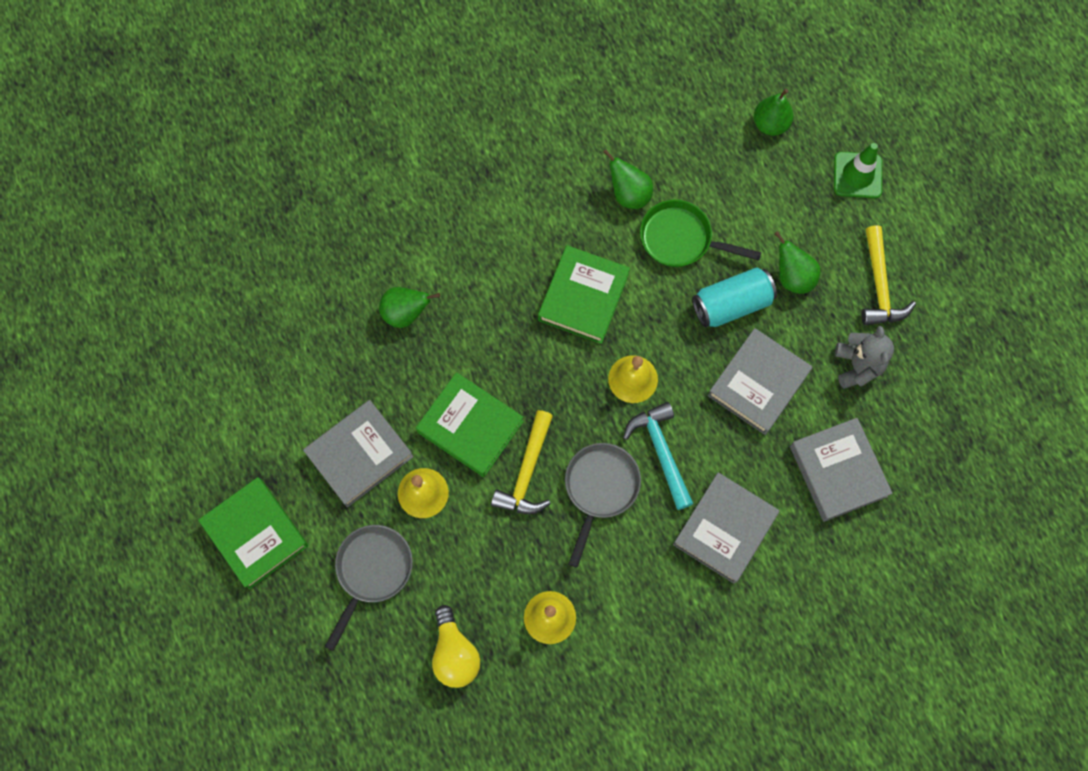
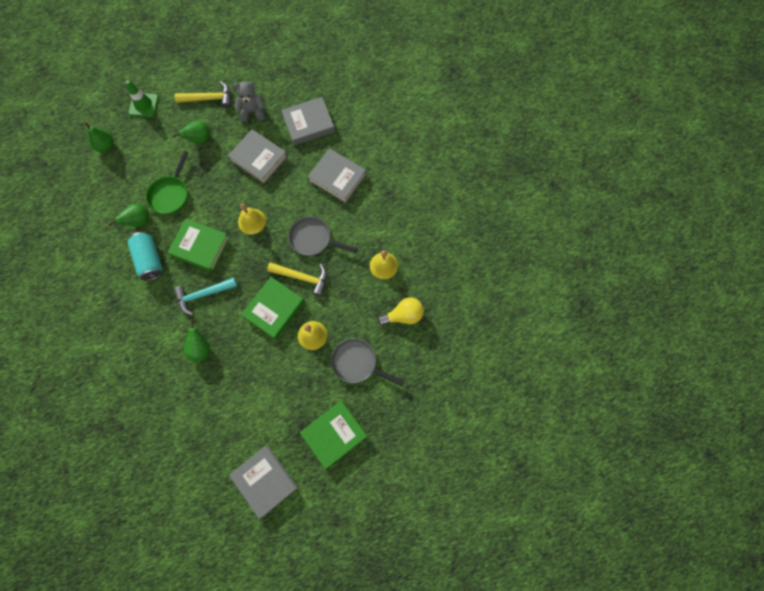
camera: 90 degrees left, 0 degrees up
(359, 455) = (288, 373): grey book -> grey book (264, 481)
(661, 452) = (294, 207): turquoise hammer -> turquoise hammer (203, 294)
(731, 304) = (212, 170): turquoise can -> turquoise can (150, 260)

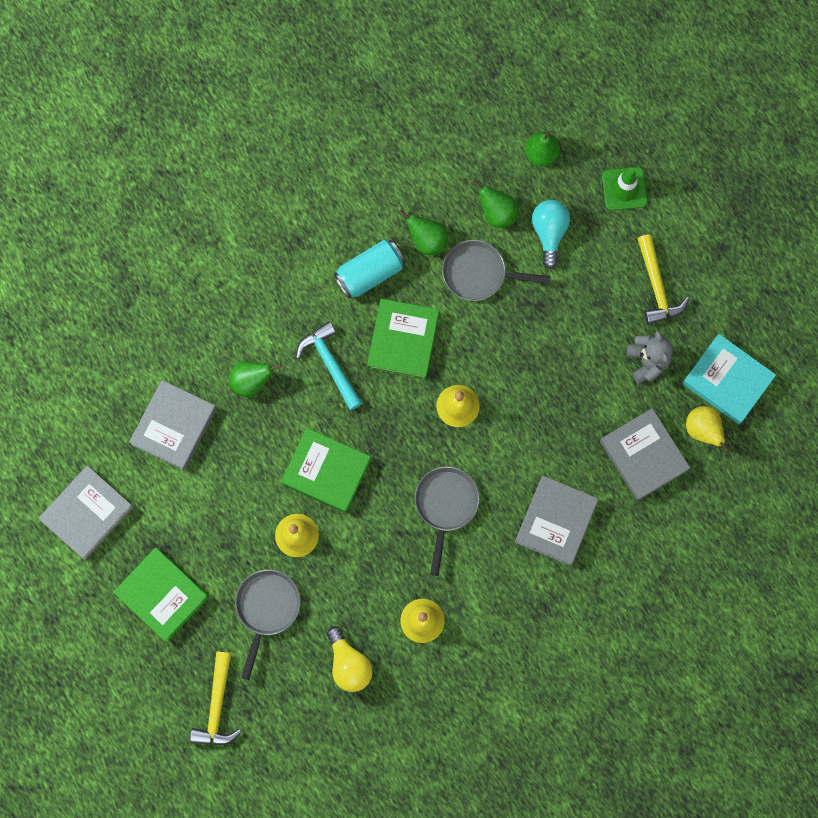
camera: 80 degrees right, 5 degrees up
(157, 150) = (549, 232): none -> turquoise light bulb
(170, 194) = (479, 273): green pan -> grey pan
(199, 139) = (581, 291): green pear -> green pear (497, 213)
(259, 158) = (565, 391): grey book -> grey book (174, 426)
(275, 73) = (727, 380): none -> turquoise book
(301, 91) = (702, 430): none -> yellow pear
(302, 277) = (381, 502): yellow hammer -> yellow hammer (217, 706)

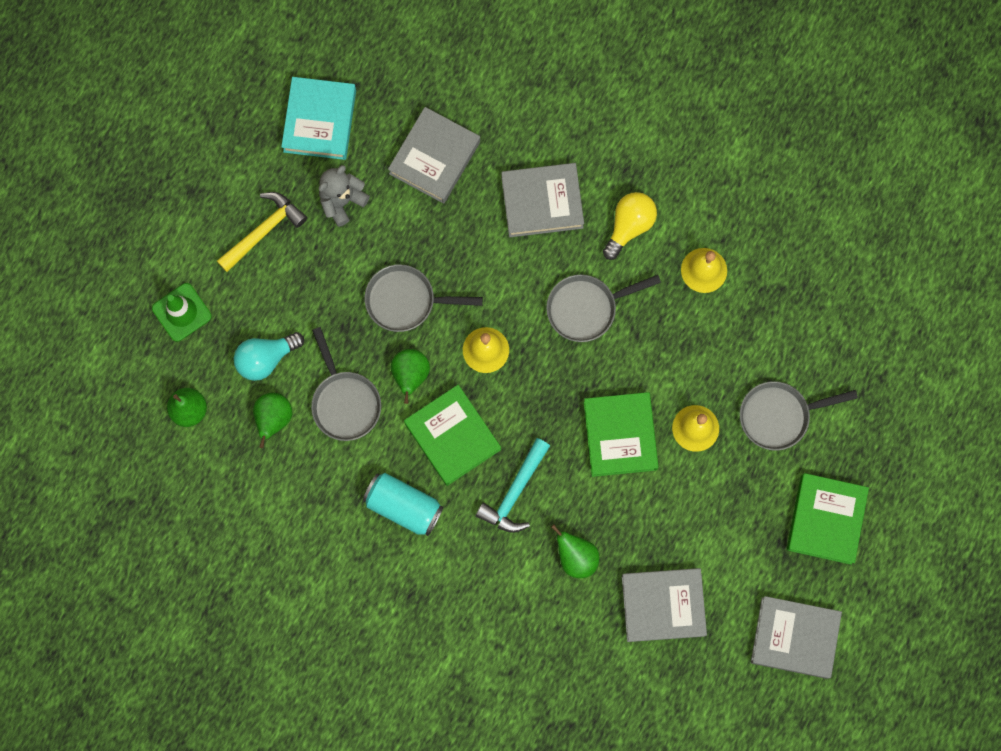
camera: 120 degrees left, 0 degrees up
(217, 706) = (893, 409): yellow hammer -> none
(349, 664) = (782, 313): yellow light bulb -> yellow light bulb (629, 226)
(403, 340) = (452, 436): green book -> green book turned 75 degrees clockwise
(427, 240) = (339, 470): green pear -> green pear (410, 375)
(535, 365) = (405, 300): none -> grey pan
(702, 430) = (379, 118): yellow pear -> none

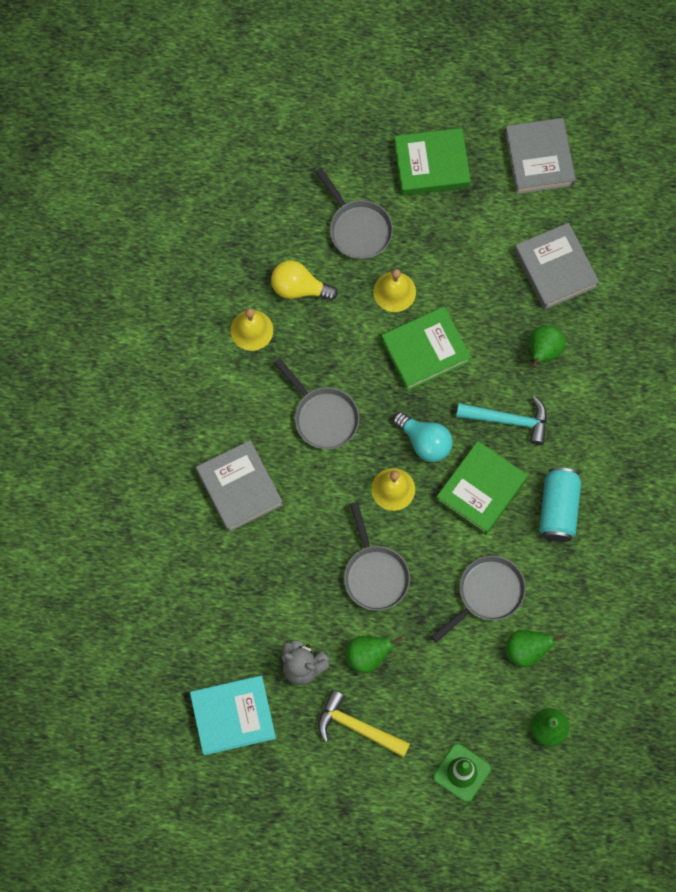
camera: 110 degrees left, 5 degrees down
(266, 358) = (475, 679): turquoise light bulb -> turquoise light bulb (425, 442)
(410, 375) = (441, 545): green pear -> green pear (367, 656)
(435, 158) = (231, 598): grey book -> none
(629, 226) = (234, 405): yellow light bulb -> yellow light bulb (299, 288)

